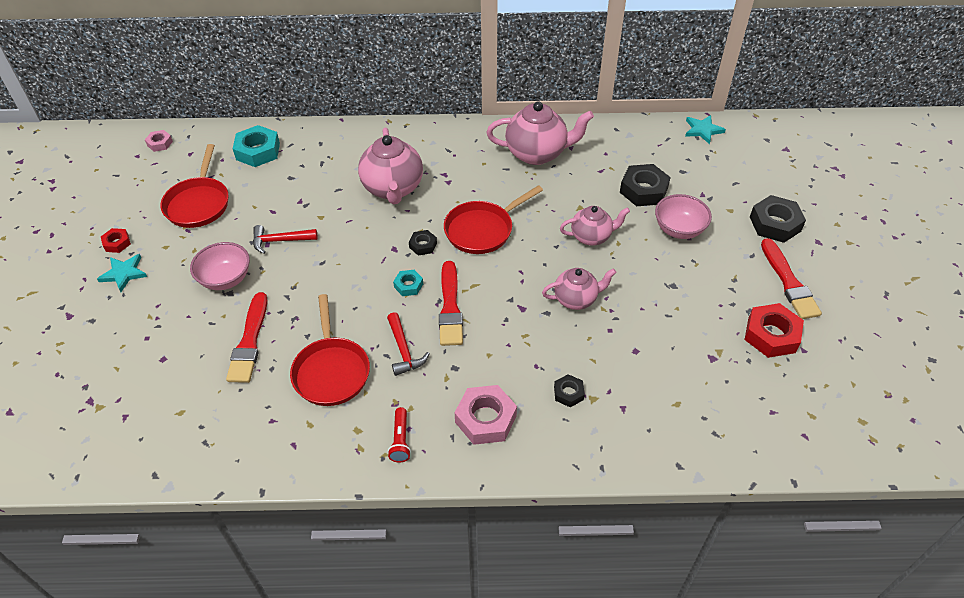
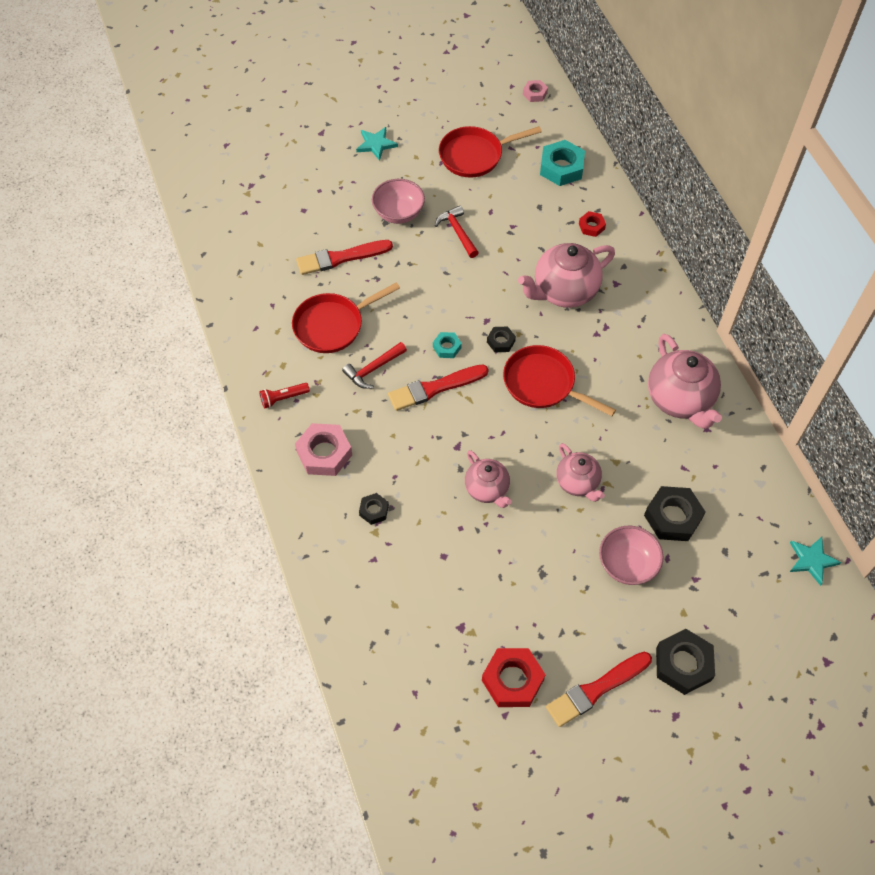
camera: 70 degrees right, 10 degrees up
(117, 243) = (405, 124): red nut -> red nut (591, 226)

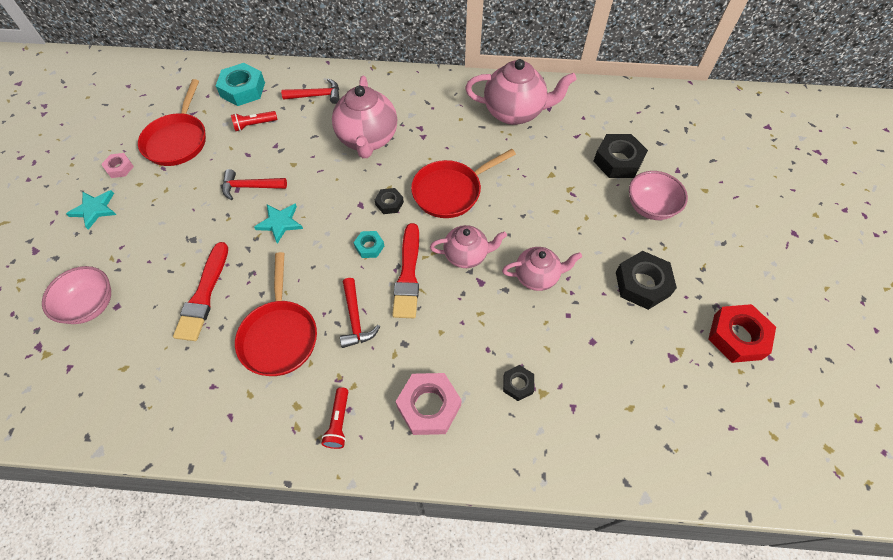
camera: 65 degrees left, 0 degrees up
(398, 213) = (191, 224): pink bowl -> pink bowl (90, 305)
(526, 198) = (254, 125): none -> red flashlight
(535, 93) = (151, 74): pink nut -> pink nut (119, 168)
(578, 483) = (560, 208): pink teapot -> pink teapot (466, 255)
(591, 226) = (317, 95): red nut -> red hammer
(596, 690) = (760, 277): red brush -> none
(683, 664) = (750, 209): black nut -> black nut (642, 284)
(811, 560) = (684, 100): turquoise star -> turquoise star (280, 223)

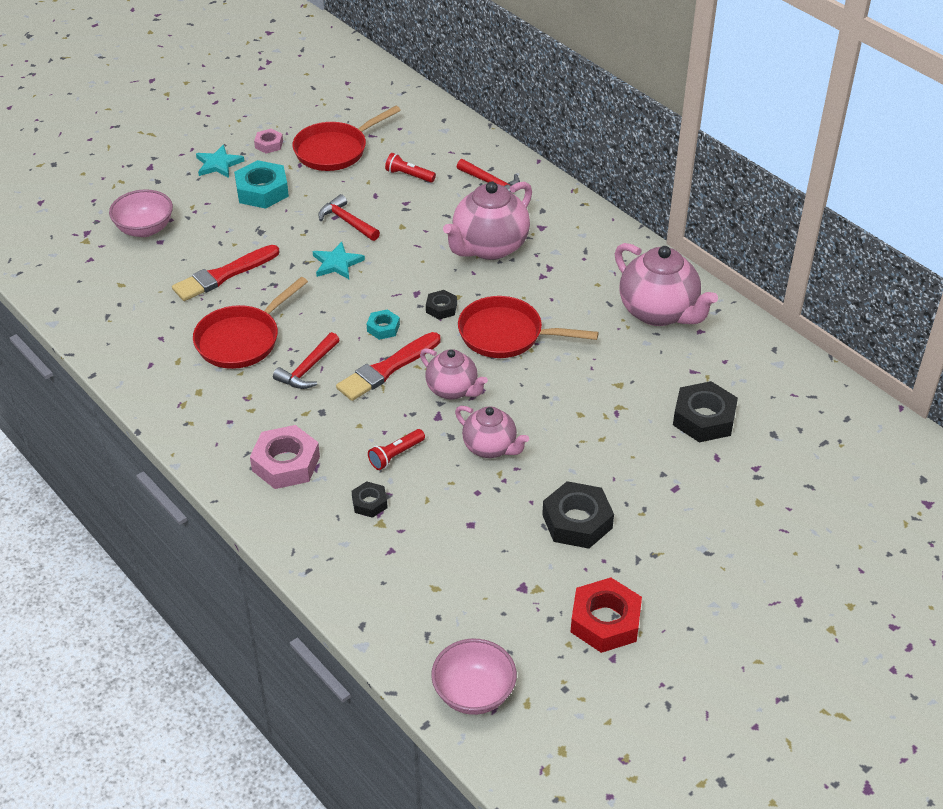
camera: 45 degrees right, 15 degrees down
(243, 89) = (434, 140): turquoise nut -> turquoise nut (262, 191)
(338, 422) = (213, 423): red flashlight -> red flashlight (396, 455)
(650, 207) = (677, 475): pink bowl -> pink bowl (474, 693)

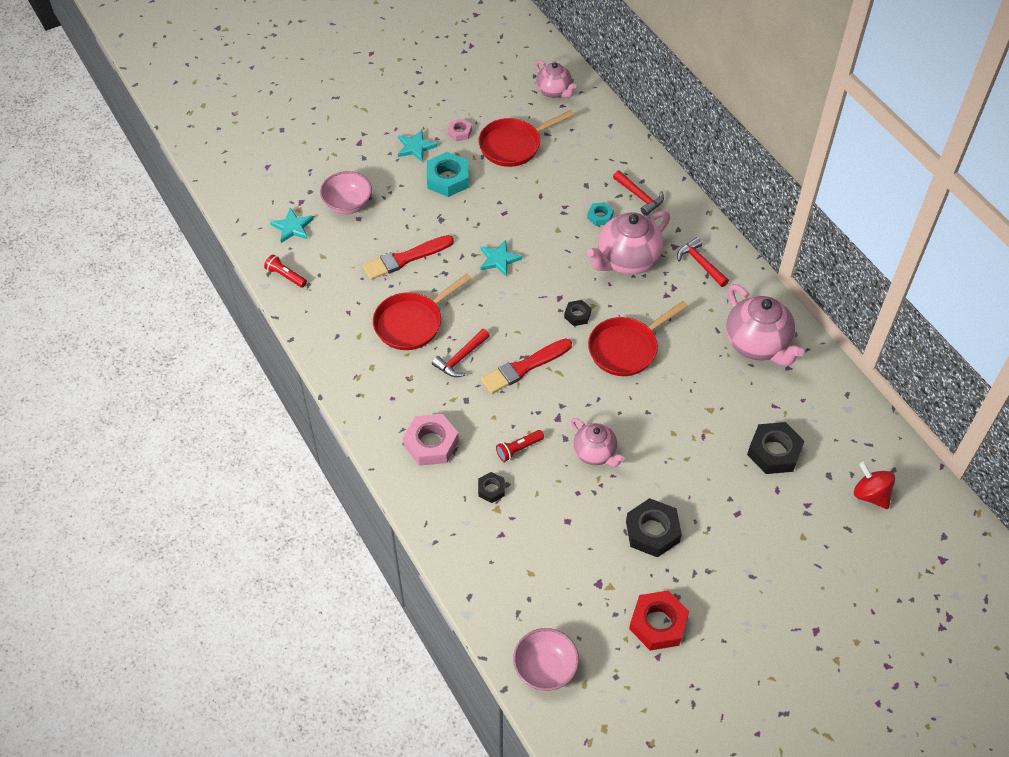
camera: 10 degrees right, 10 degrees up
(79, 259) = (292, 227): none -> turquoise star
(347, 221) = (513, 219): red hammer -> red hammer (700, 263)
(383, 328) = (527, 328): turquoise nut -> turquoise nut (600, 216)
(409, 175) = (571, 179): red flashlight -> red flashlight (285, 276)
(453, 390) = (574, 395): pink teapot -> pink teapot (554, 91)
(506, 334) = (626, 348): red pan -> red pan turned 60 degrees counterclockwise
(827, 447) = (870, 494): none -> red spinning top

